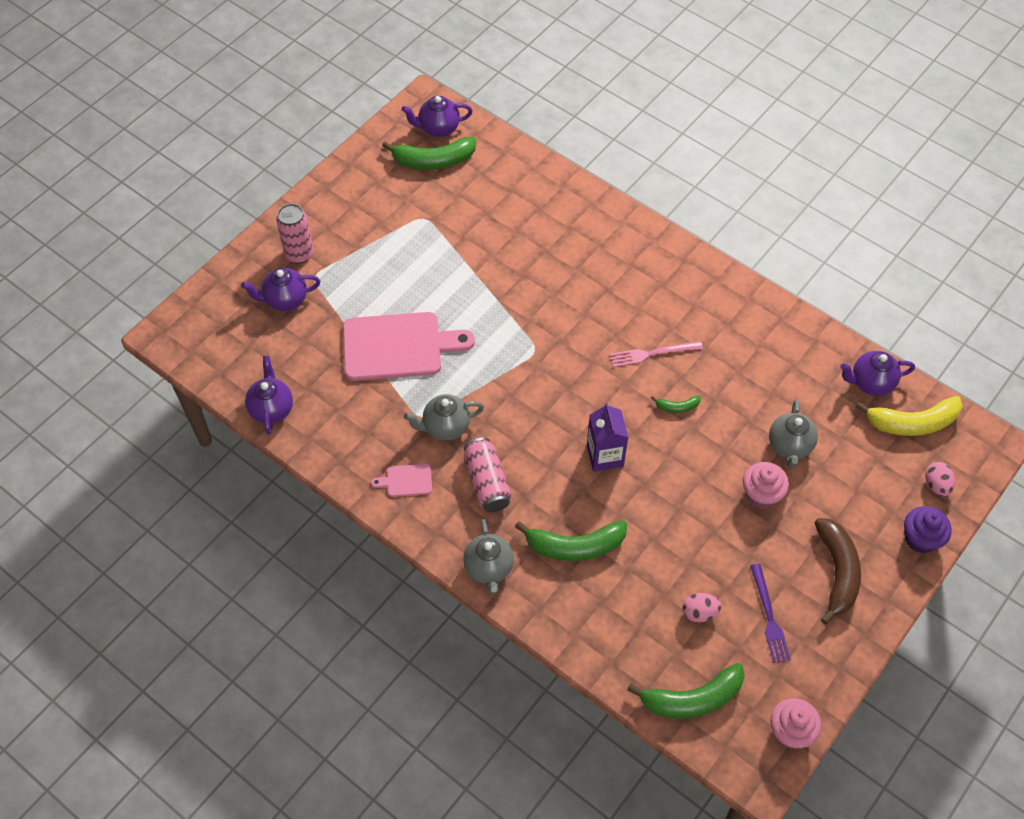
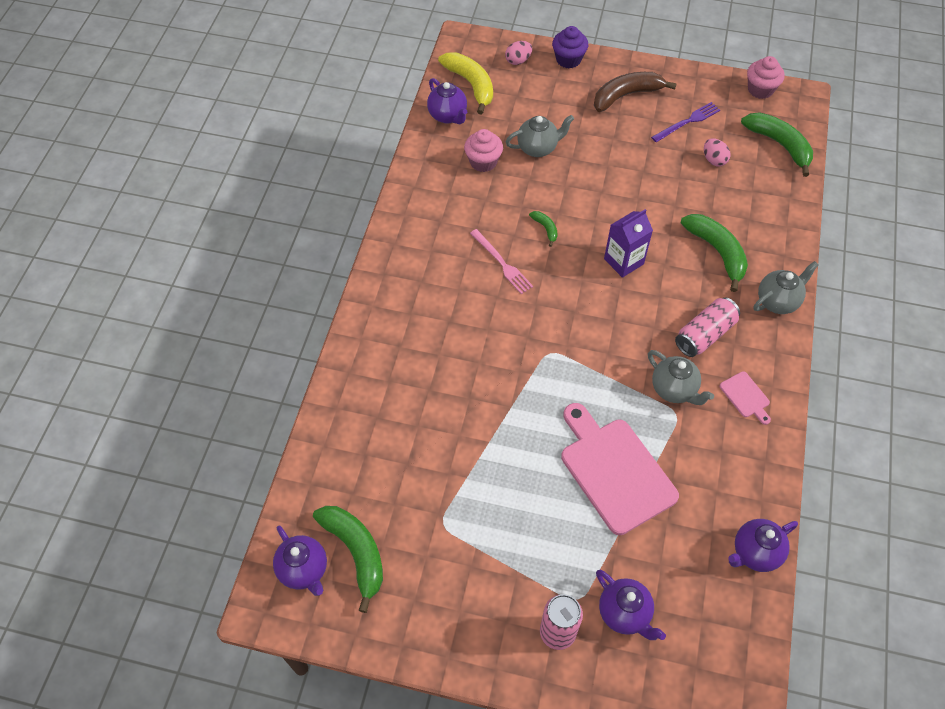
camera: 115 degrees left, 0 degrees up
(761, 494) = (591, 153): pink cupcake -> pink cupcake (483, 162)

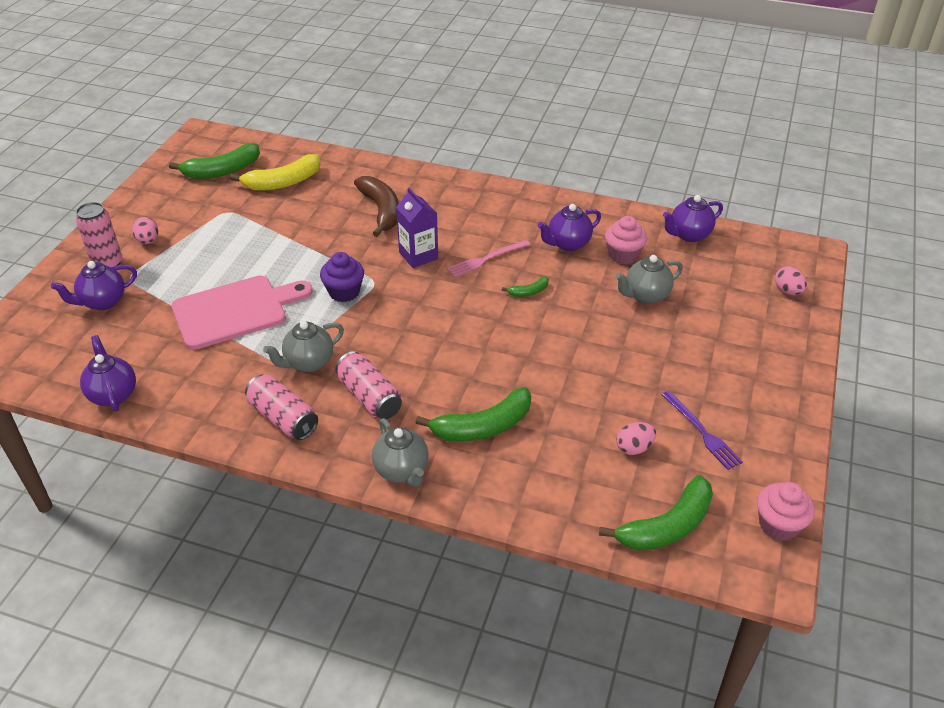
camera: 95 degrees right, 15 degrees down
(304, 570) = (219, 149): purple teapot -> purple teapot (568, 244)
(471, 85) = (740, 253): yellow banana -> yellow banana (283, 182)
(509, 599) = (148, 241): none -> pink egg
(538, 148) = (645, 296): grey teapot -> grey teapot turned 75 degrees clockwise
(568, 59) = (799, 333): purple cupcake -> purple cupcake (344, 292)
(623, 261) = (478, 345): purple carton -> purple carton (418, 255)
(626, 95) = (742, 378): brown banana -> brown banana (381, 211)
(745, 396) = (283, 418): pink cutting board -> pink can

